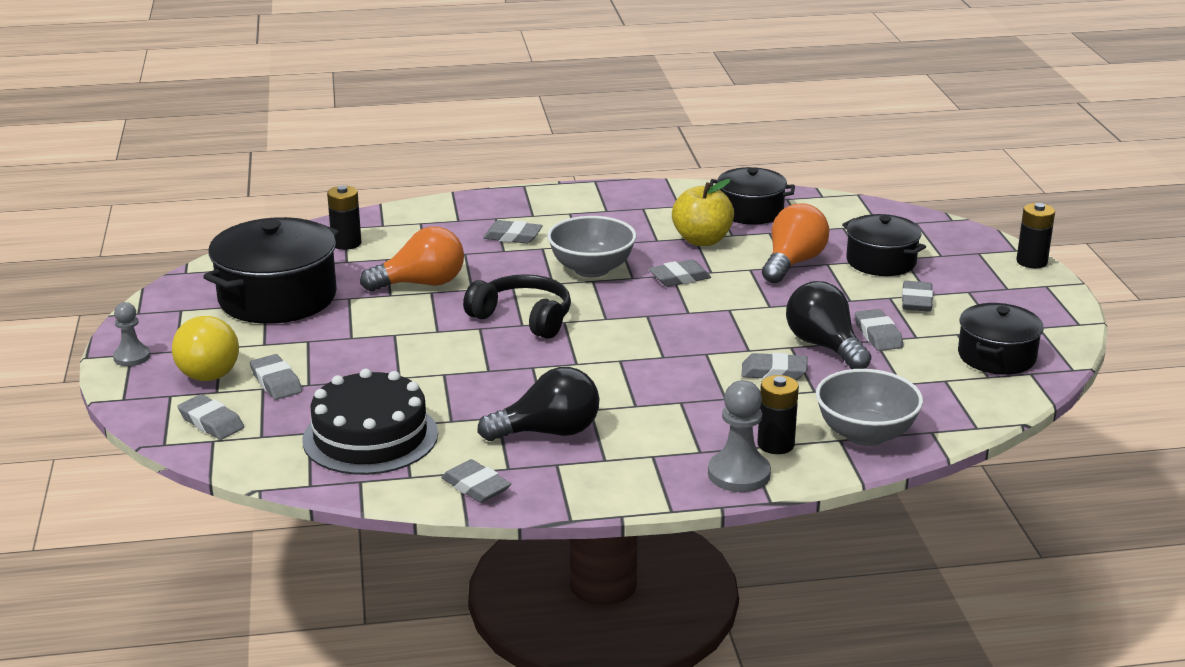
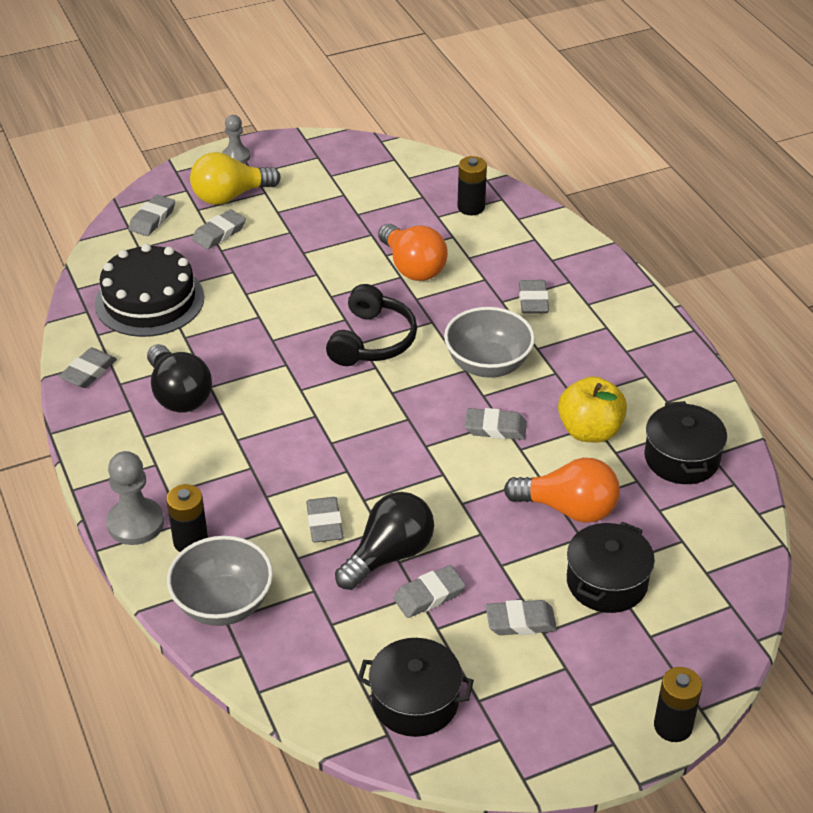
camera: 75 degrees right, 15 degrees up
(277, 297) = (356, 197): black pot -> none
(679, 278) = (495, 428): grey eraser -> grey eraser turned 45 degrees counterclockwise

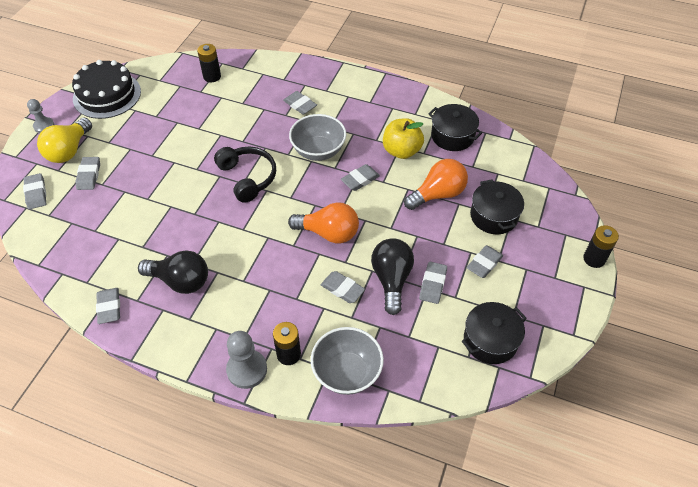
camera: 45 degrees left, 10 degrees up
(149, 300) = (94, 241): black cake -> black cake (107, 95)
(412, 267) = (220, 126): orange light bulb -> orange light bulb (329, 233)

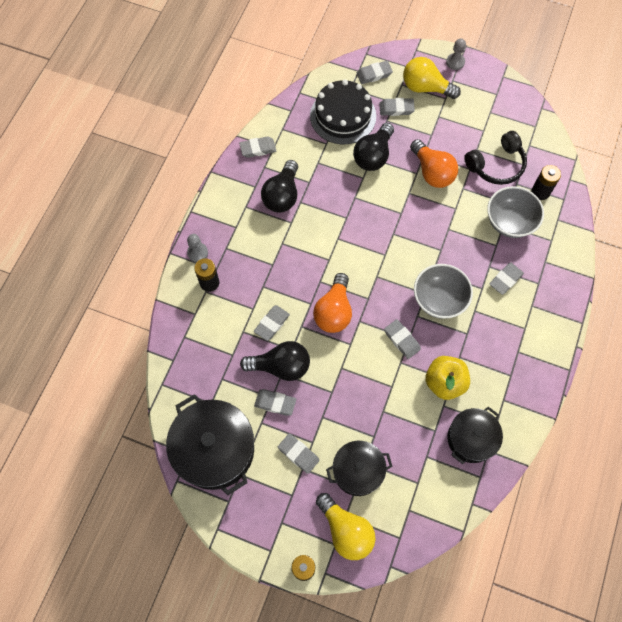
camera: 90 degrees right, 15 degrees up
(107, 95) = (502, 103): black cake -> black cake (343, 116)
(145, 196) = (373, 156): none -> black light bulb
(247, 370) = (197, 253): grey pawn -> grey pawn, size x0.64
(248, 177) = (400, 237): black headphones -> black headphones (496, 165)
(347, 372) = (191, 328): grey bowl -> grey bowl (509, 222)
(438, 194) = (385, 416): orange light bulb -> orange light bulb (432, 172)
(490, 340) = (214, 449): black pot -> black pot, size x1.62
(551, 226) = (346, 530): none -> yellow light bulb

